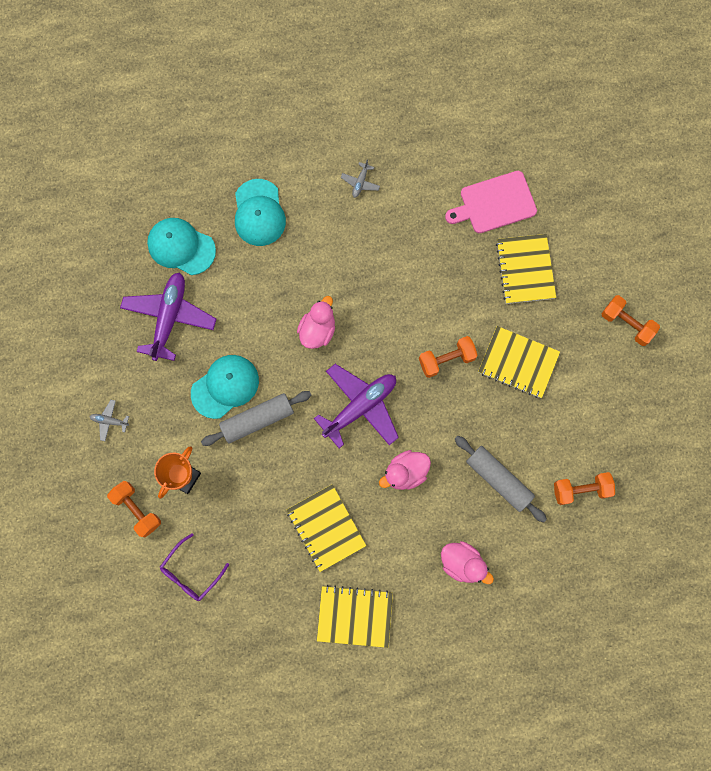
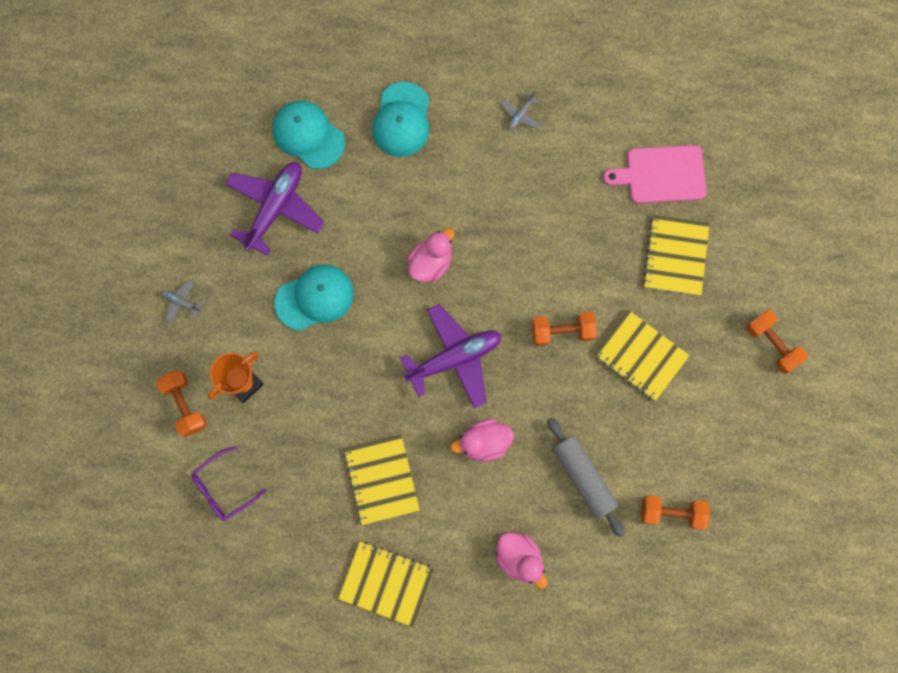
camera: 15 degrees right, 0 degrees up
(257, 420) = (339, 343): grey rolling pin -> none

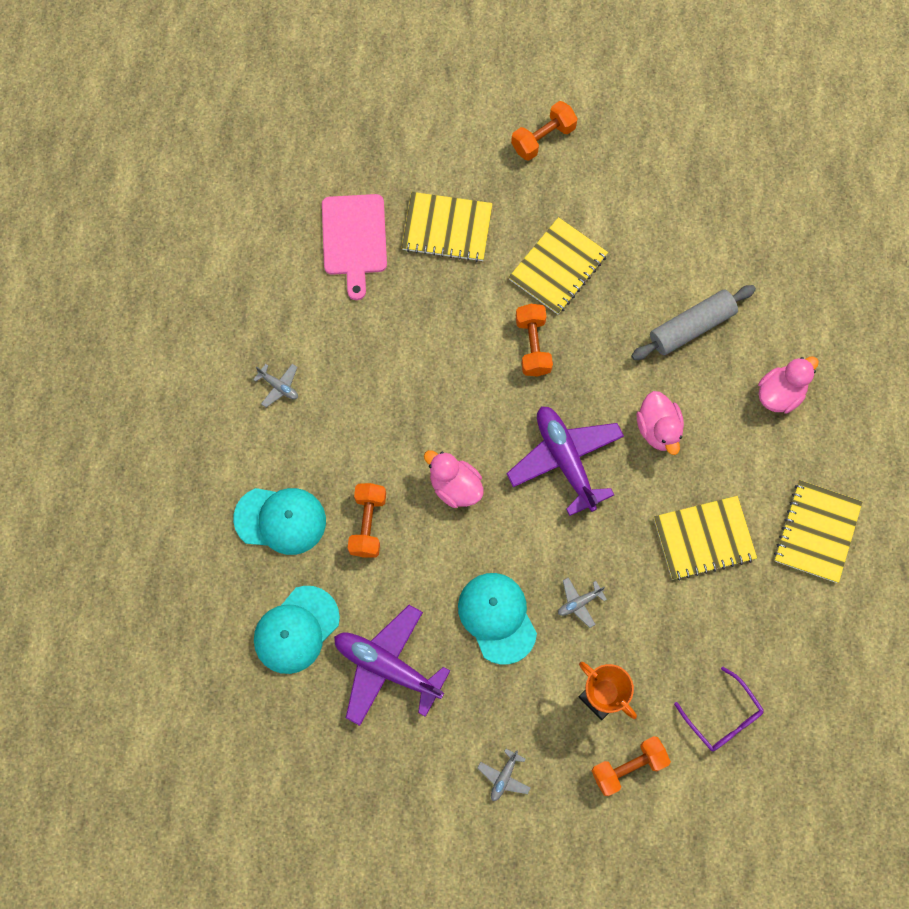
camera: 90 degrees left, 5 degrees down
(326, 367) = (579, 603): none -> grey plane
(671, 513) = (724, 242): orange dumbbell -> orange dumbbell (368, 524)

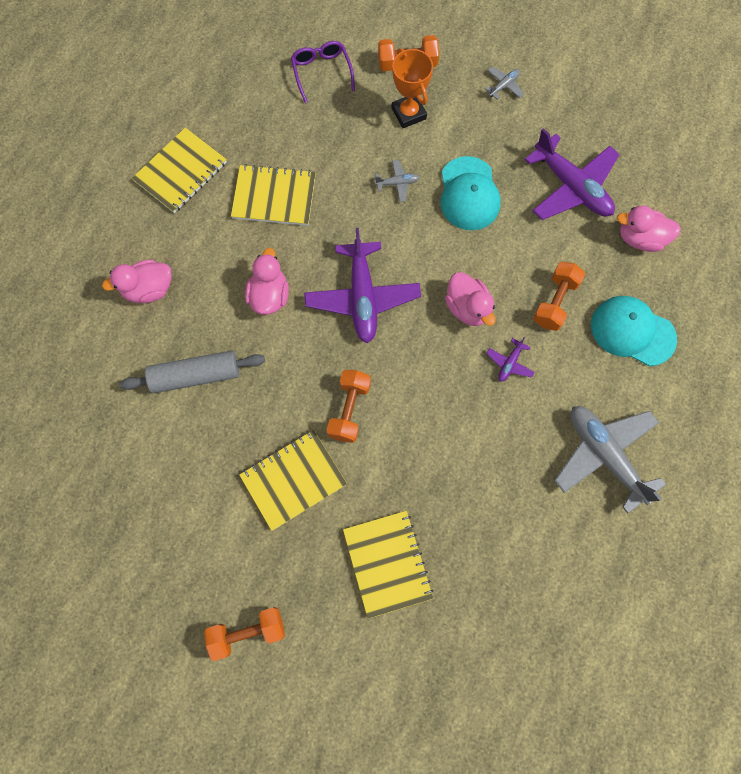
camera: 160 degrees left, 0 degrees up
(279, 386) = (604, 455): grey plane -> grey plane, size x2.32
(296, 630) = (640, 238): turquoise cap -> pink duck
(354, 239) = (486, 586): pink cutting board -> none
(395, 444) = (509, 363): none -> purple plane
(447, 228) = (387, 563): yellow notebook -> yellow notebook turned 45 degrees clockwise

